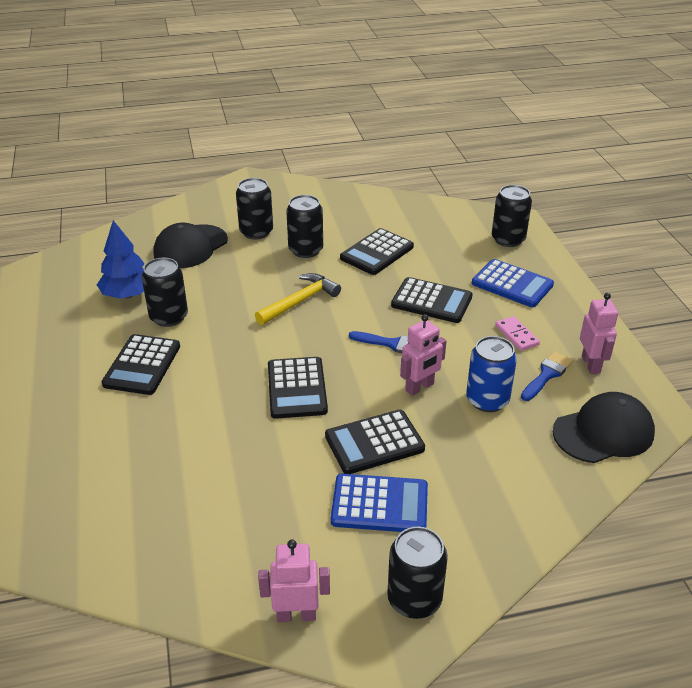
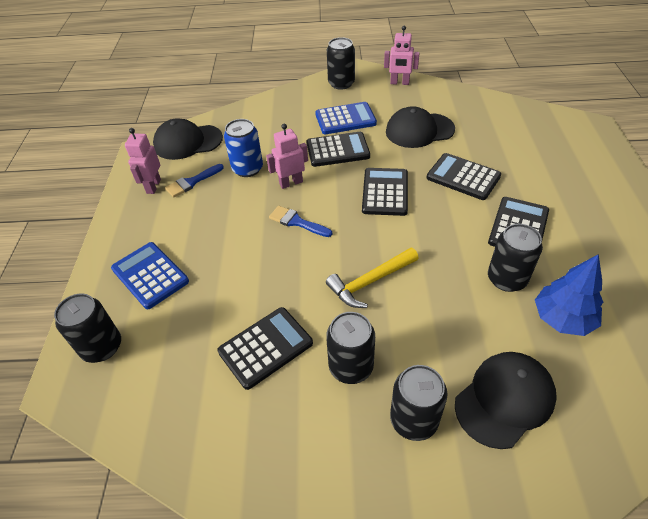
camera: 165 degrees left, 10 degrees up
(255, 493) = (419, 130): none -> black cap
(379, 504) = (345, 119): blue calculator -> blue calculator turned 150 degrees clockwise
(431, 301) = (240, 264): black calculator -> black calculator (463, 177)
(516, 335) = (189, 218): pink domino -> none

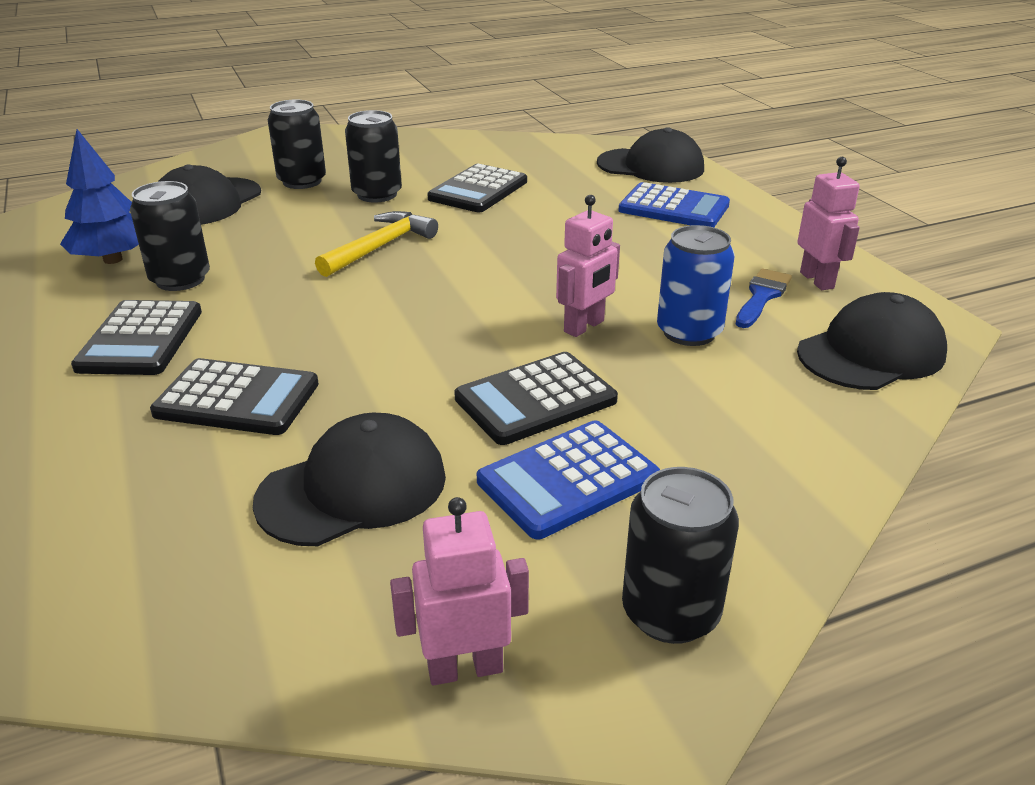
camera: 155 degrees right, 15 degrees down
(102, 347) = (651, 166): black can -> black cap
(297, 222) = (528, 282): blue brush -> none
(385, 192) = (396, 345): black calculator -> none

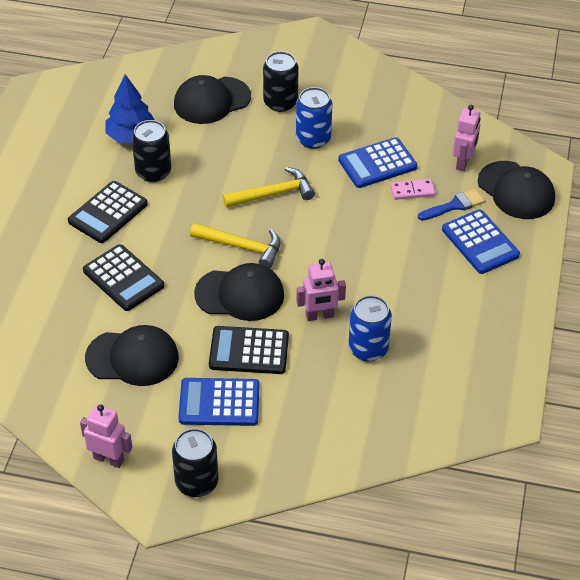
camera: 35 degrees right, 15 degrees up
(377, 194) = (313, 139): black can -> blue can
(394, 303) = (242, 247): none -> yellow hammer
(478, 190) = (377, 164): black calculator -> blue calculator
(545, 196) = (412, 191): none -> pink domino
(762, 296) = (438, 345): blue brush -> blue brush (454, 205)
(817, 280) = (486, 350): pink robot -> pink robot (463, 162)
(871, 353) = (444, 414): black cap -> black cap (240, 294)

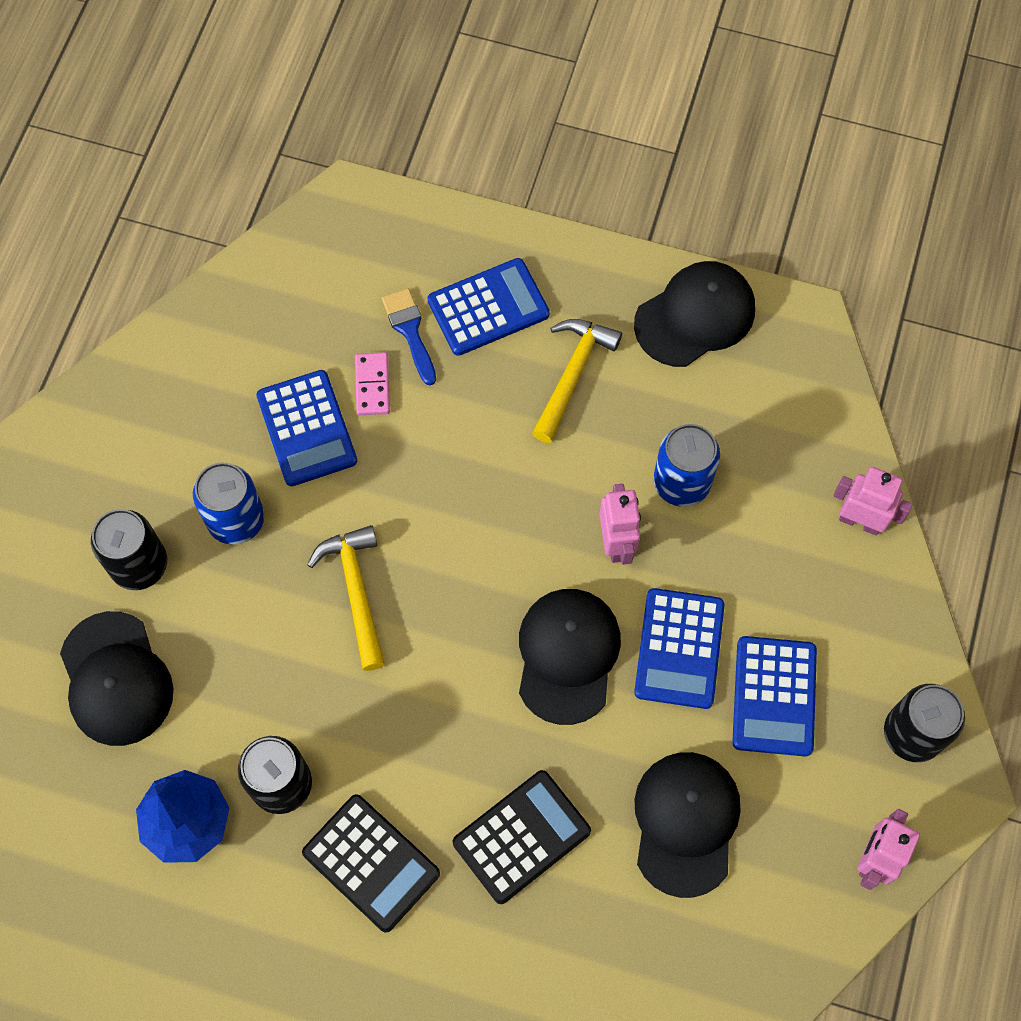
camera: 85 degrees left, 20 degrees up
(242, 247) = (468, 646): yellow hammer -> yellow hammer (573, 374)
(249, 351) = (679, 648): black calculator -> blue calculator
(463, 162) = (319, 306): pink robot -> pink robot (860, 521)
(516, 190) = (388, 244): black cap -> black cap (695, 316)

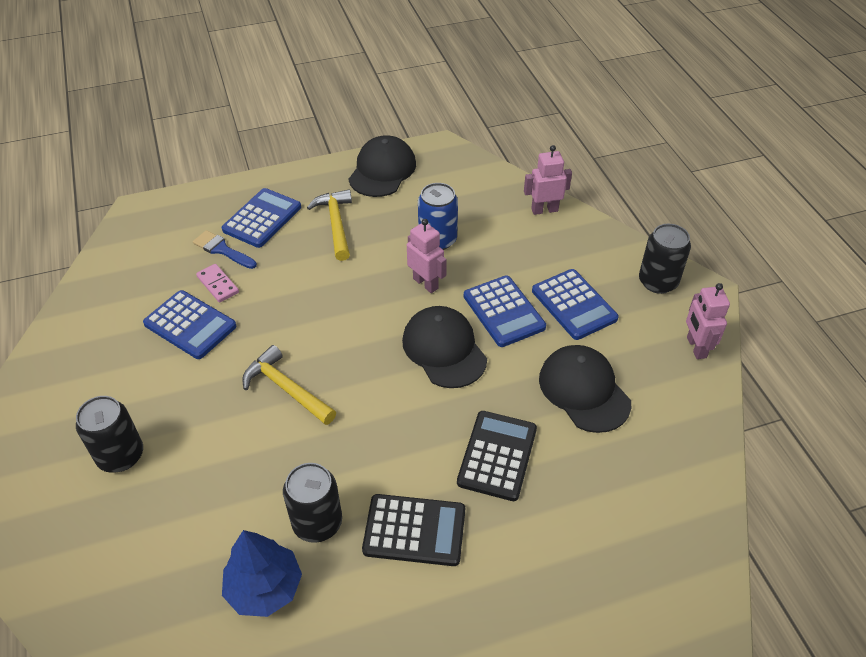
camera: 35 degrees left, 20 degrees down
(116, 679) = (148, 532): black cap -> none
(236, 520) = (175, 394): blue can -> none

